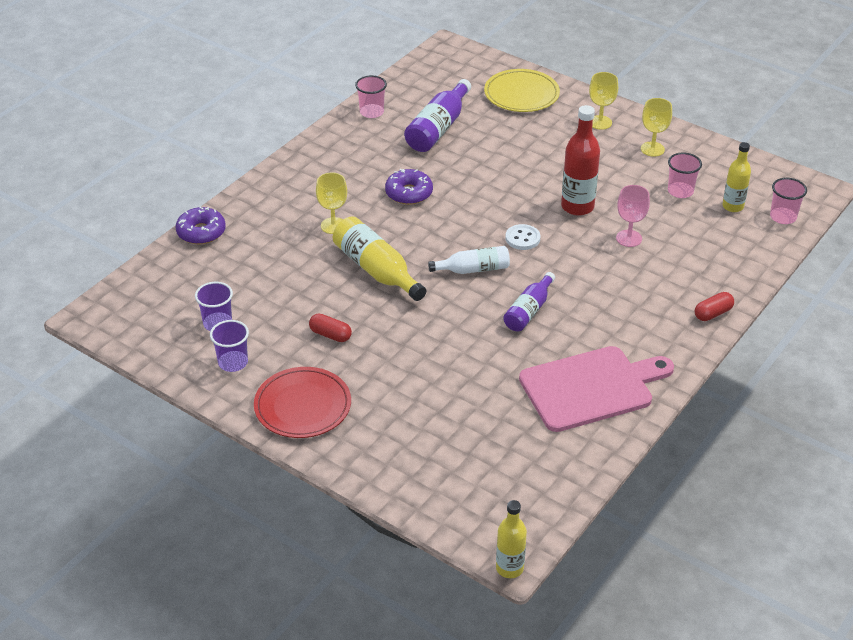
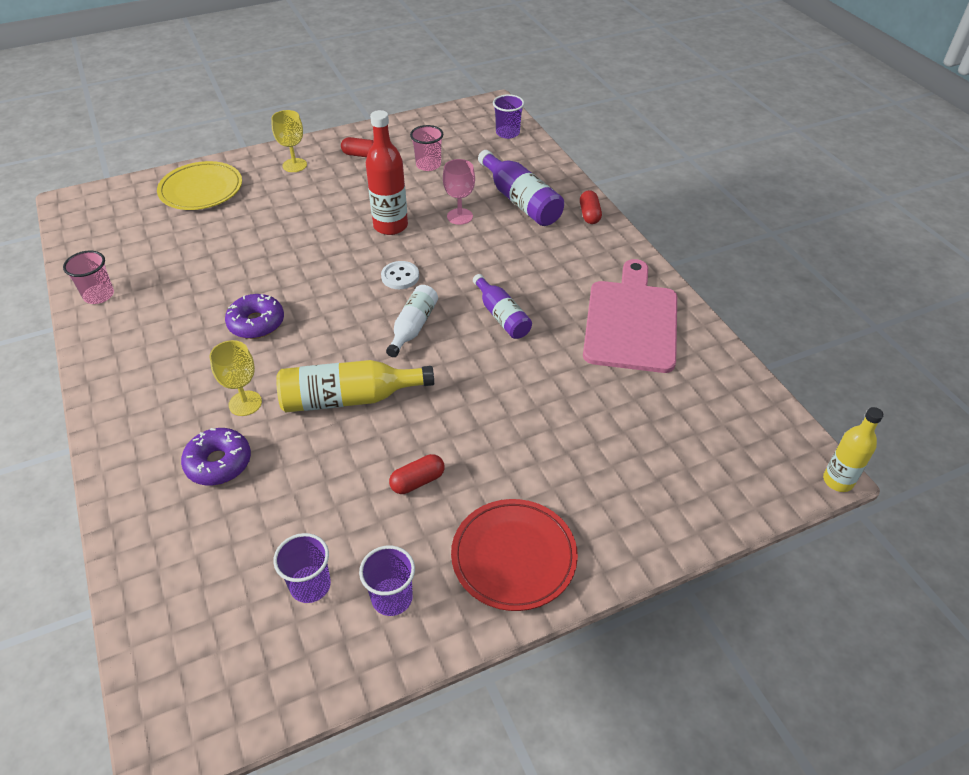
camera: 60 degrees left, 5 degrees up
(201, 232) = (129, 533): purple donut -> purple donut (219, 463)
(438, 128) = (183, 260): purple bottle -> purple bottle (520, 201)
(652, 149) = (361, 155): yellow goblet -> red capsule
(733, 206) = (472, 149): yellow bottle -> none
(783, 217) = (507, 133): pink cup -> purple cup

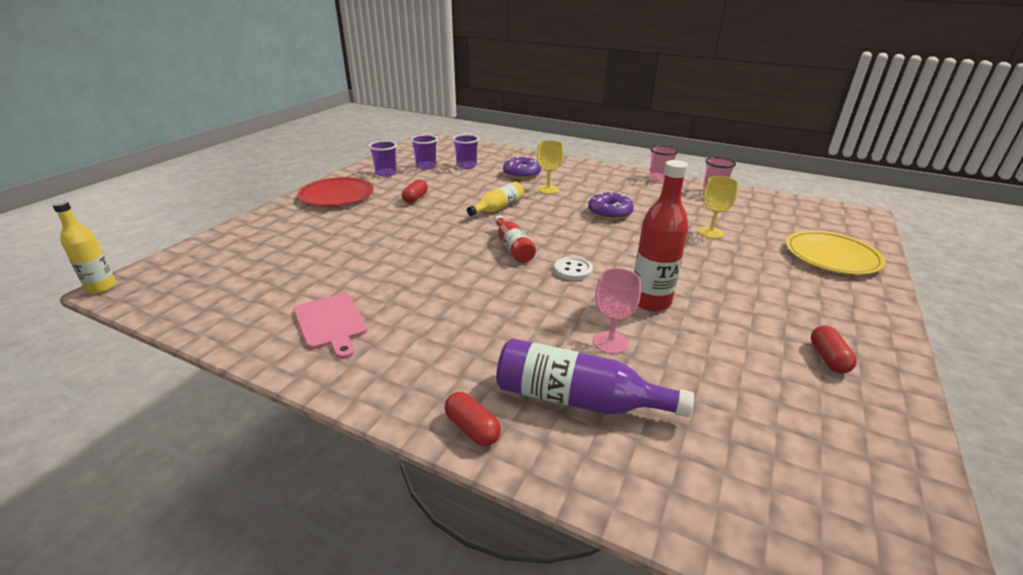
camera: 140 degrees right, 15 degrees down
(294, 165) = (840, 311): yellow goblet -> yellow goblet (710, 232)
(349, 398) = (498, 208): yellow bottle -> yellow bottle, size x0.65
(361, 155) = (828, 358): red capsule -> red capsule turned 60 degrees counterclockwise
(413, 327) = (513, 247): white bottle -> red bottle
(428, 165) = (749, 389): pink cup -> pink cup (659, 178)
(501, 316) = (456, 279): purple bottle -> none
(507, 133) = (777, 535): purple cup -> purple cup (466, 166)
(631, 322) = (331, 323): pink cutting board -> pink cutting board, size x0.59

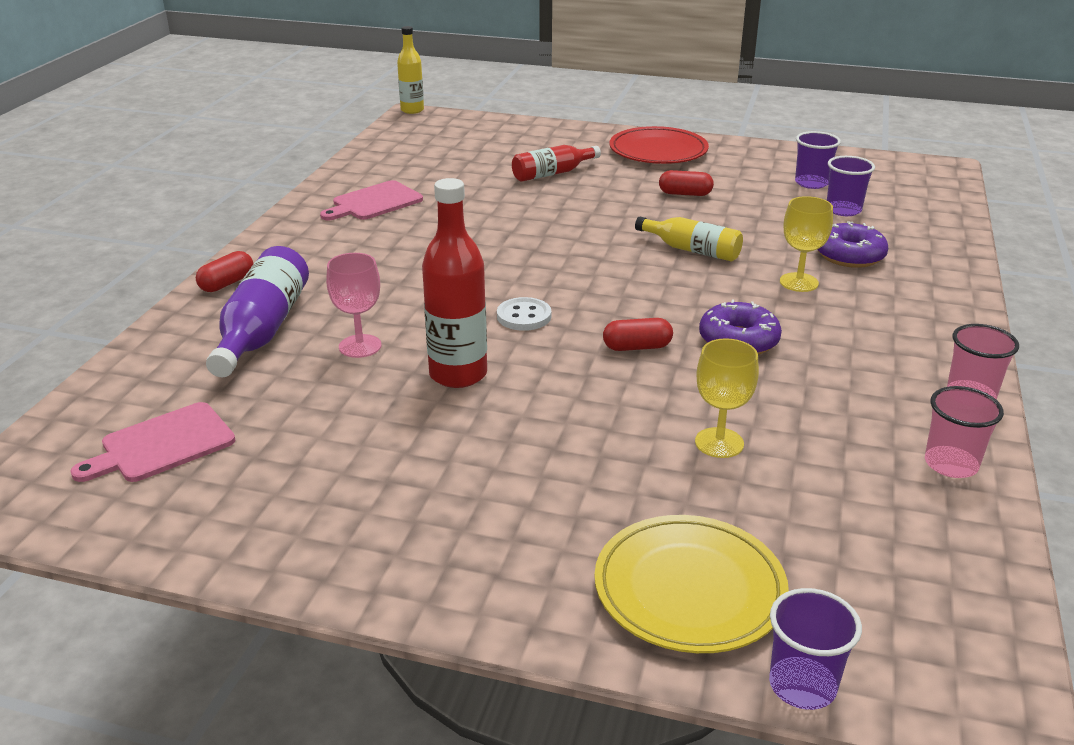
camera: 80 degrees right, 0 degrees up
(386, 173) = (758, 163): purple cup -> purple cup (802, 685)
(513, 247) = (570, 272): red bottle -> red bottle (552, 173)
(782, 462) = (162, 445): none -> pink cutting board
(828, 358) = (341, 513): red capsule -> red capsule (637, 347)

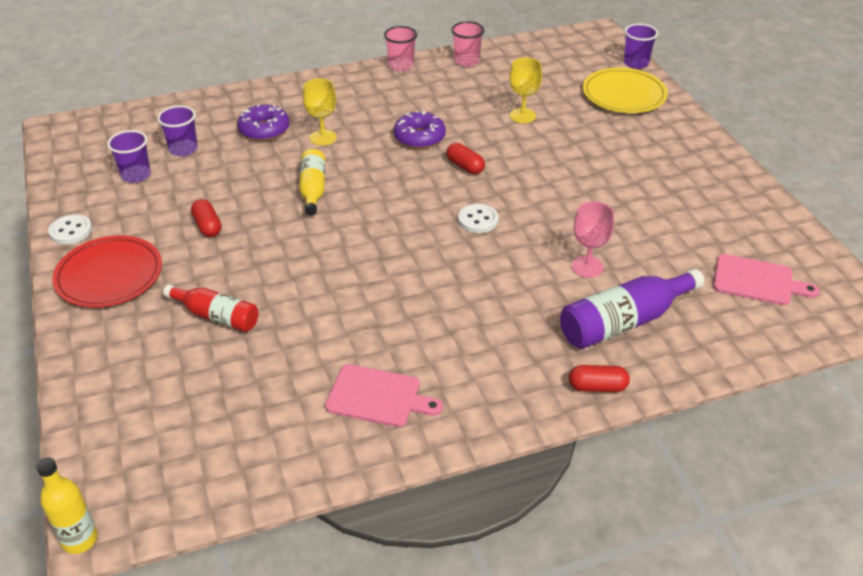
camera: 125 degrees left, 10 degrees up
(458, 374) = (566, 214): red bottle -> none
(741, 148) = (71, 231): none -> white button

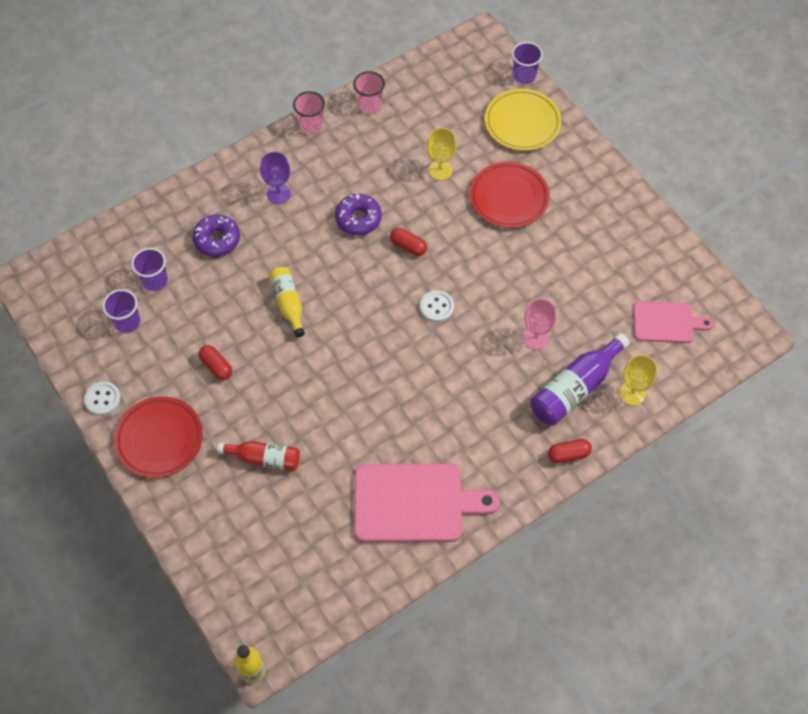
camera: 15 degrees left, 20 degrees up
(323, 137) = (273, 238): yellow goblet -> yellow goblet (632, 393)
(345, 107) = (279, 194): none -> purple goblet
(378, 397) = (414, 503): pink cutting board -> pink cutting board, size x1.71
(591, 147) = (509, 197): none -> red plate

